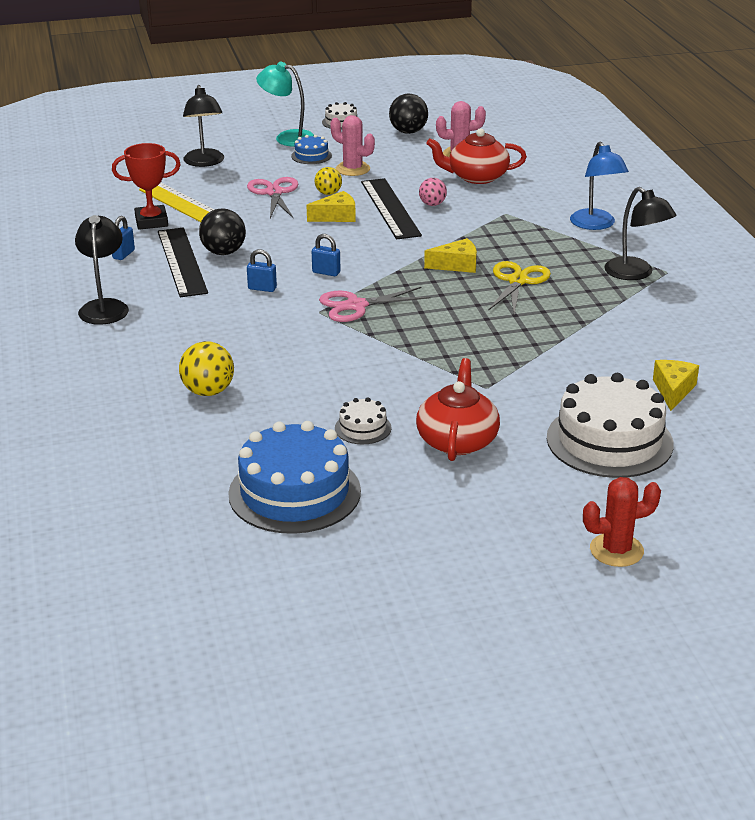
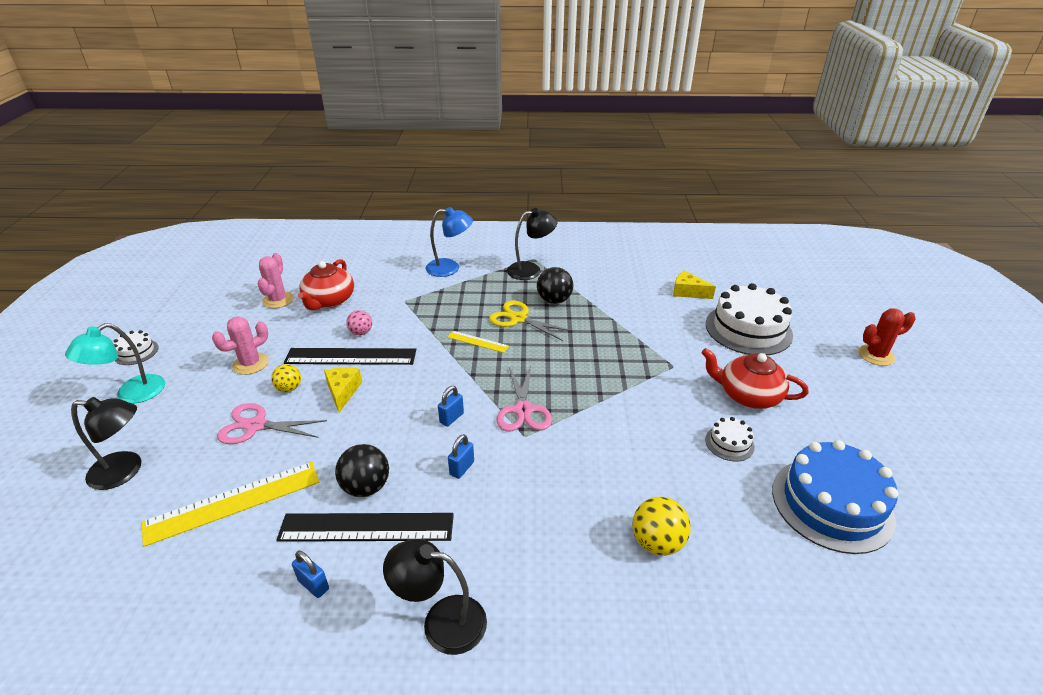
camera: 75 degrees left, 5 degrees up
(151, 221) = (244, 544): red trophy -> none
(311, 156) = (194, 385): blue cake -> none
(408, 132) = (204, 317): black ball -> black ball (554, 300)
(457, 265) = (478, 341): yellow cheese -> yellow ruler
(616, 550) = (876, 355): red cactus -> red cactus turned 75 degrees clockwise

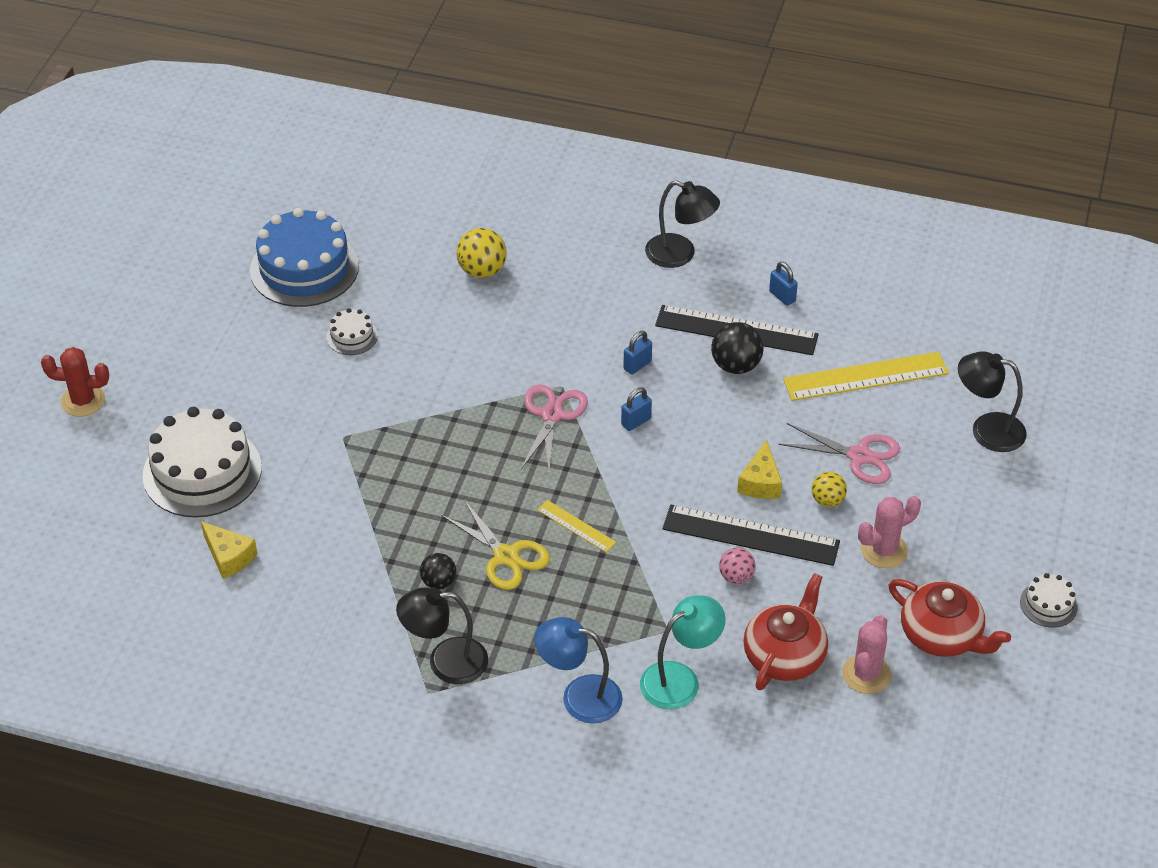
camera: 165 degrees left, 10 degrees up
(131, 394) = (1023, 531): turquoise lamp -> turquoise lamp (680, 679)
(554, 300) = (439, 582): black ball -> black ball, size x0.64
(748, 395) = (286, 382): red teapot -> red teapot (942, 635)

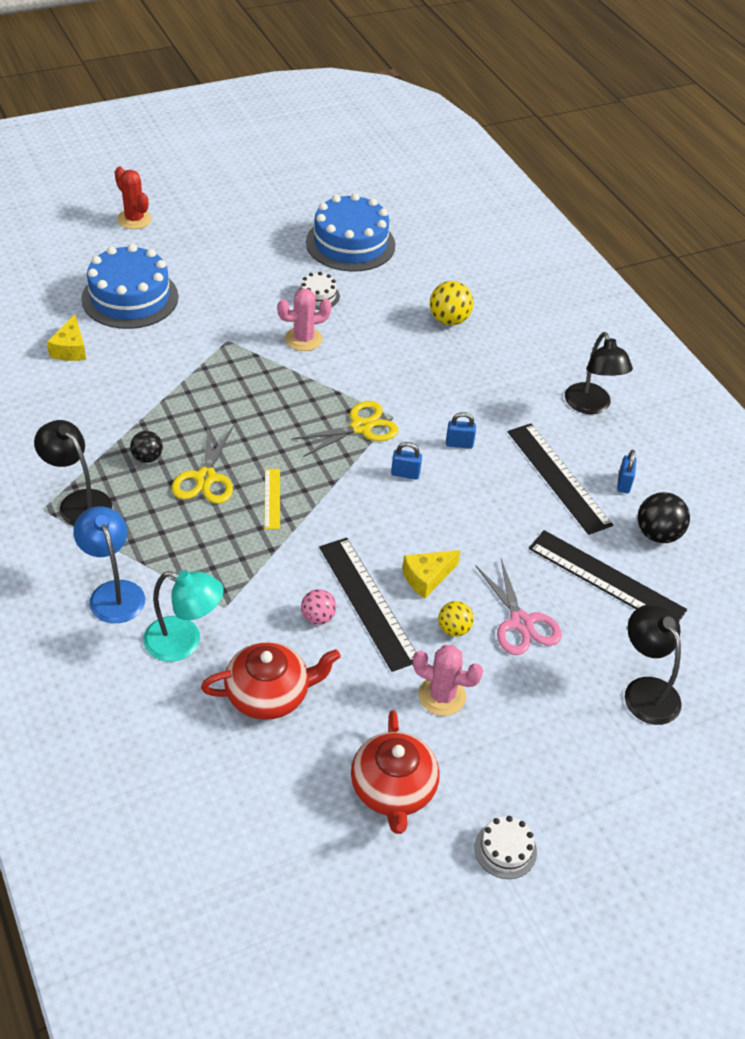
camera: 45 degrees right, 0 degrees up
(202, 472) = (130, 298): white cake -> blue cake
(552, 415) = (360, 427): pink scissors -> yellow scissors
(736, 366) = (524, 497): black ball -> black ball (657, 534)
(865, 376) = (606, 579): yellow ruler -> black ruler
(866, 674) = (301, 760): pink cactus -> pink cactus (303, 339)

